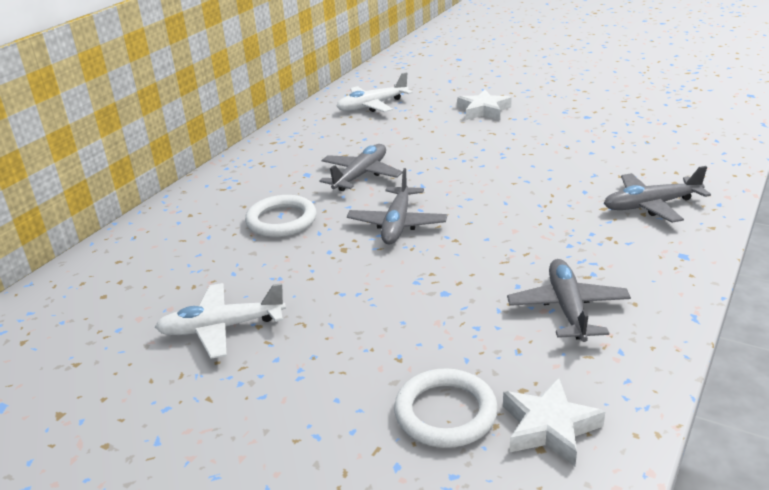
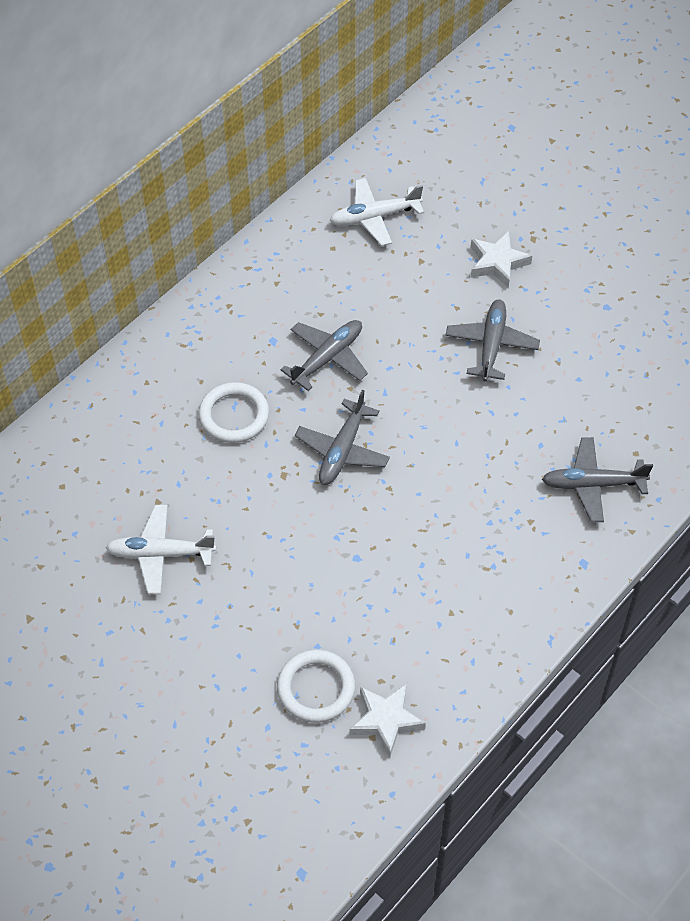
camera: 10 degrees right, 25 degrees up
(568, 308) = (452, 603): grey plane -> grey plane (491, 345)

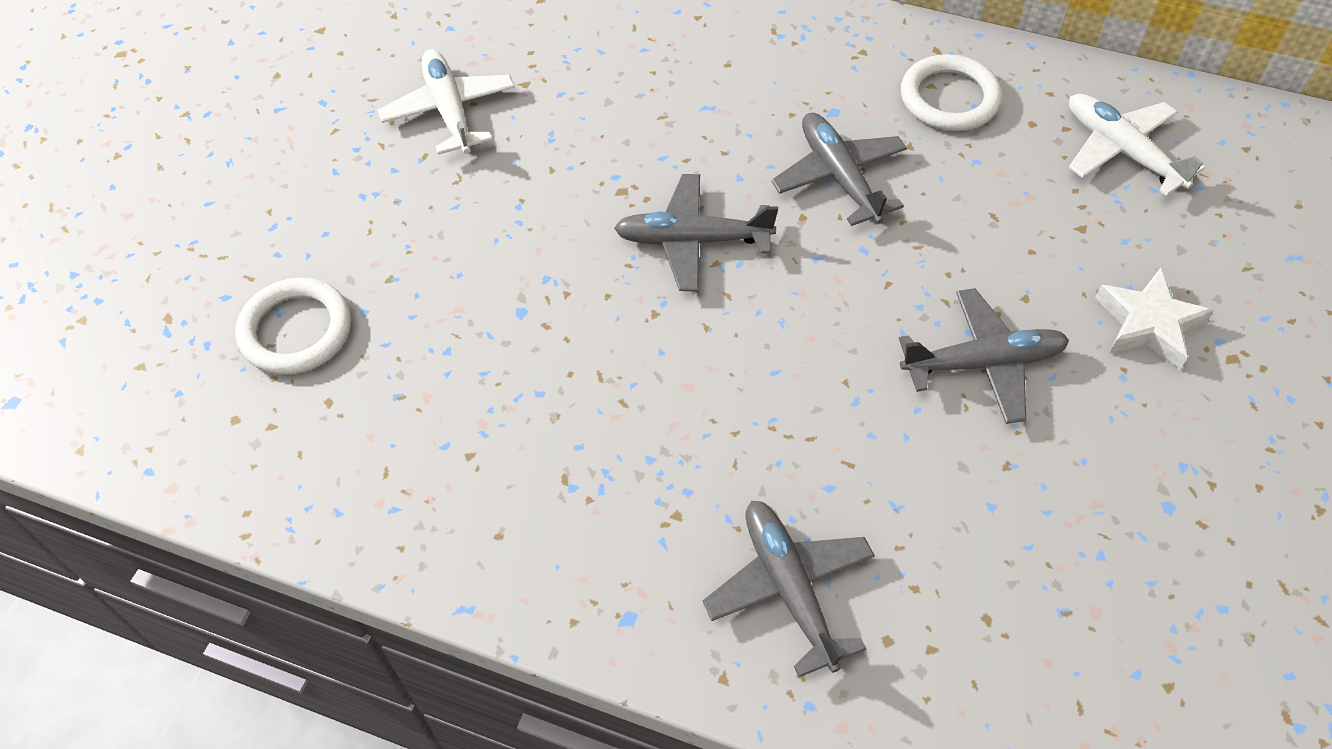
camera: 70 degrees right, 0 degrees up
(234, 415) = (690, 112): white ring -> white ring (949, 98)
(327, 358) = (839, 176): grey plane -> grey plane turned 135 degrees counterclockwise
(386, 720) = (264, 428): white star -> none

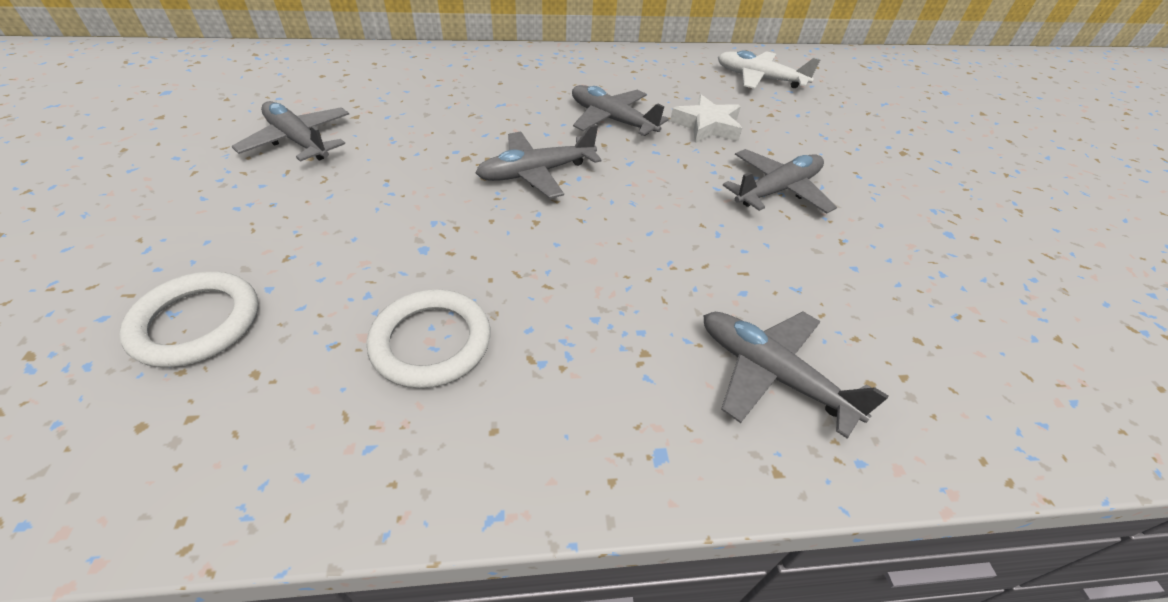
camera: 30 degrees left, 10 degrees down
(449, 110) = (298, 141): white plane -> grey plane
(949, 98) = (648, 74): white ring -> white ring (431, 342)
(1148, 324) = (847, 148): white star -> white star (707, 126)

